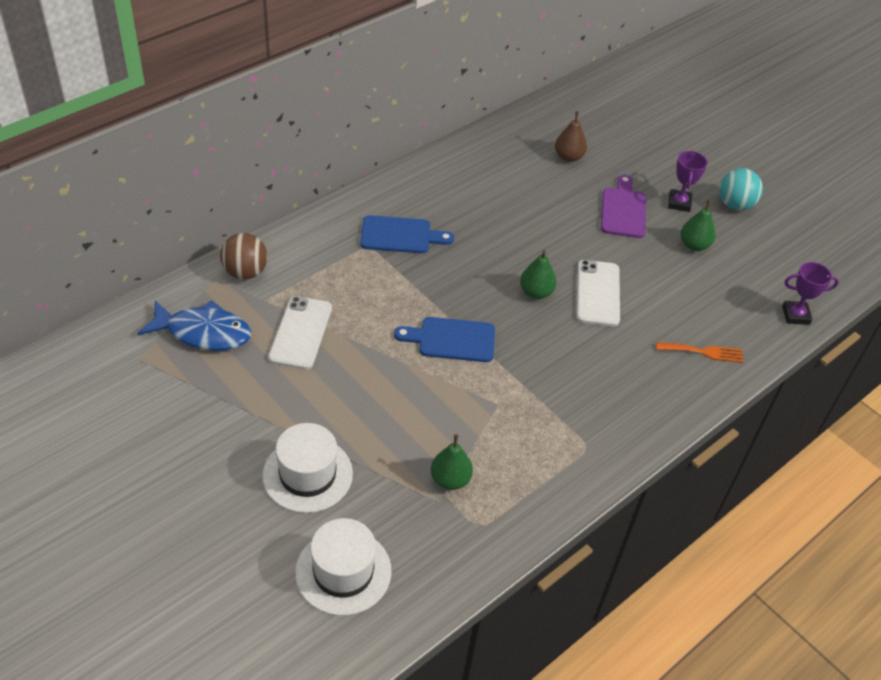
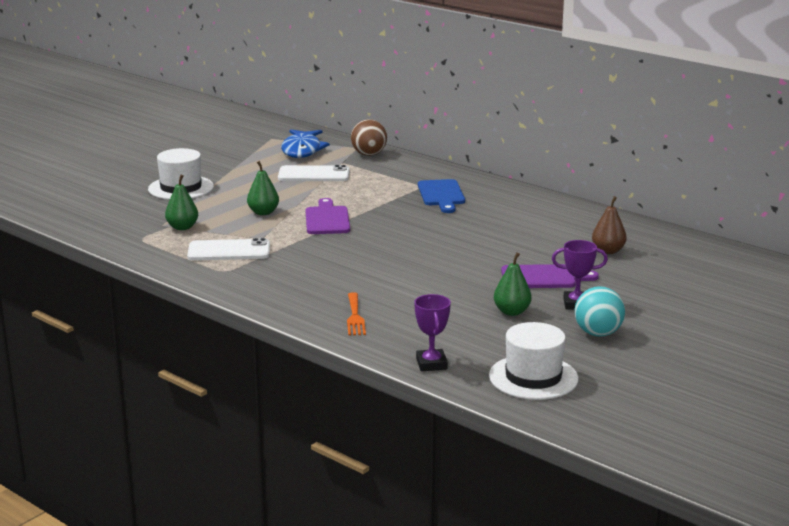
camera: 85 degrees right, 25 degrees down
(343, 571) = (101, 203): white hat -> white hat (533, 377)
(451, 340) = (327, 219): blue cutting board -> purple cutting board
(536, 292) = (399, 245): green pear -> green pear (263, 212)
(598, 293) = (412, 270): white phone -> white phone (229, 251)

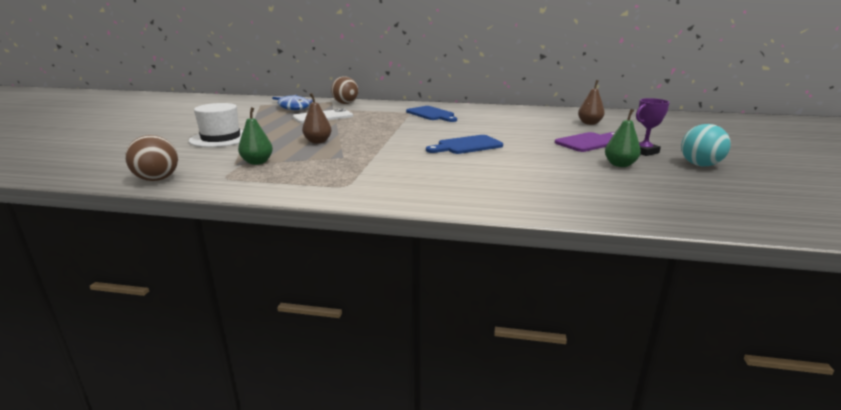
camera: 30 degrees left, 0 degrees up
(90, 228) = (157, 179): none -> brown ball
(229, 251) = (327, 170): white phone -> none
(263, 212) = (318, 142): green pear -> brown pear
(327, 219) = (376, 137): purple cutting board -> none
(355, 317) = (522, 194): orange fork -> none
(401, 251) = (467, 145): none -> blue cutting board
(431, 364) = (658, 215): purple trophy -> none
(533, 377) = (744, 204): white hat -> none

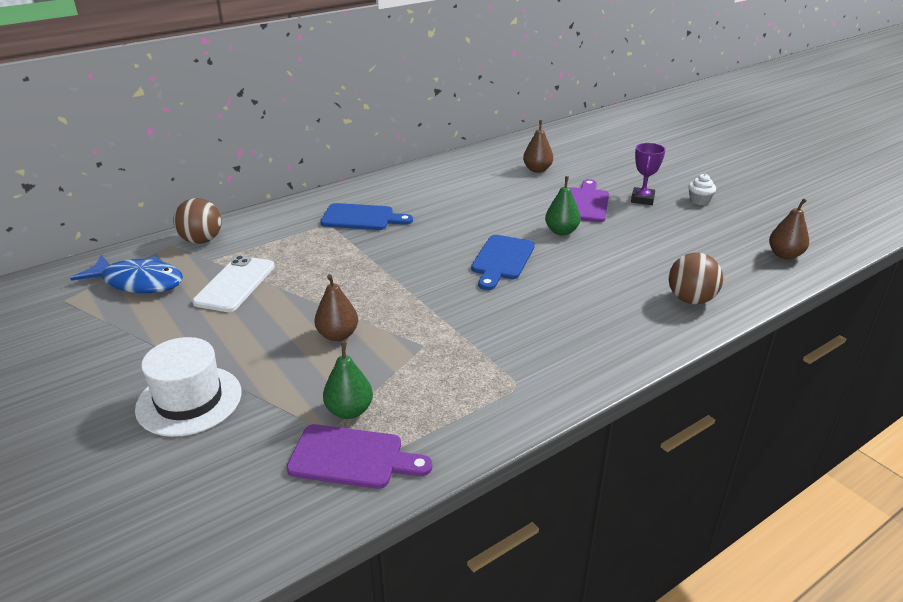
camera: 45 degrees left, 10 degrees up
(157, 179) = (296, 517): brown ball -> brown ball (690, 300)
(219, 174) = (352, 457): none -> purple cutting board
(620, 165) = (656, 227): green pear -> green pear (561, 231)
(700, 165) = (699, 201): turquoise ball -> white cupcake
(720, 211) = (785, 255): none -> brown pear

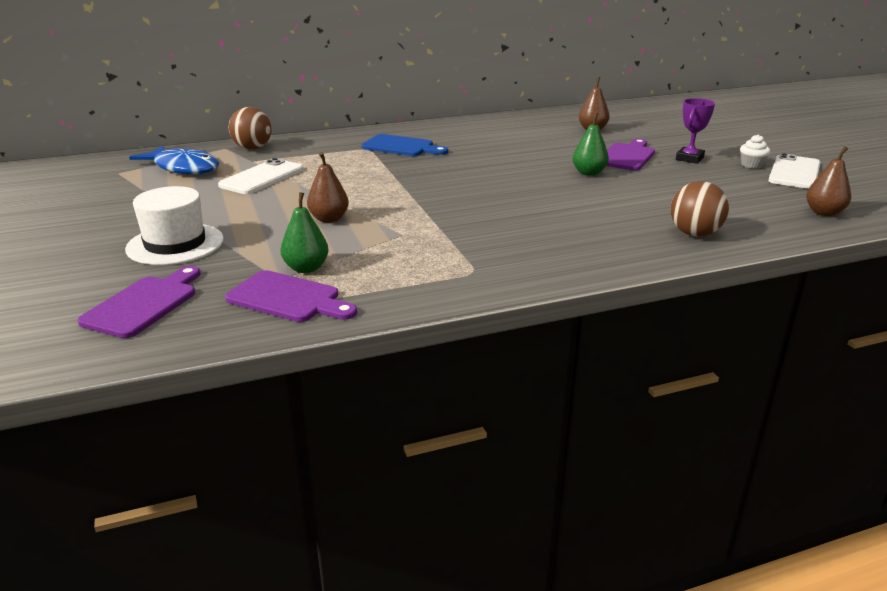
camera: 15 degrees right, 5 degrees down
(201, 496) = (144, 304): none -> purple cutting board
(502, 260) = (516, 186): blue cutting board -> none
(739, 206) = (794, 172): none -> white phone

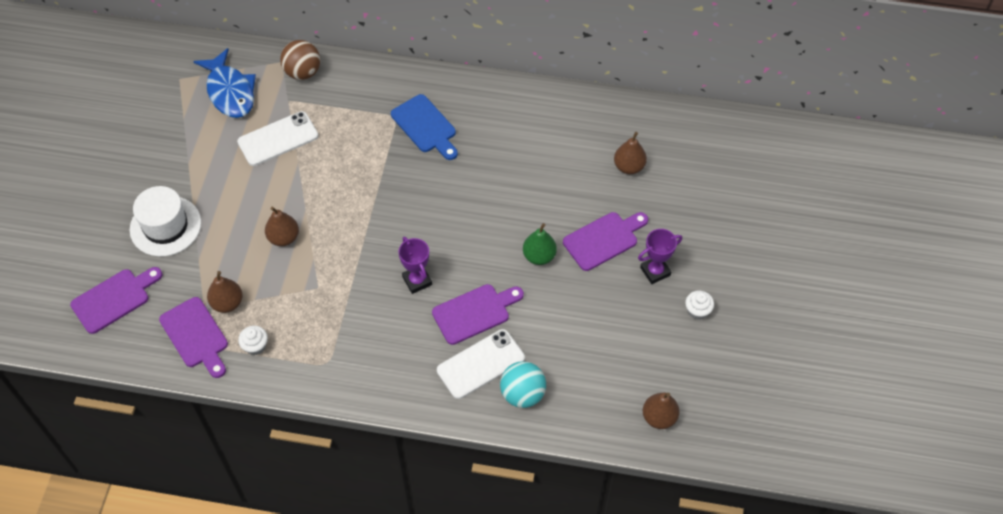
camera: 30 degrees right, 30 degrees up
(306, 268) = (227, 303): green pear -> brown pear
(374, 284) = (255, 346): none -> white cupcake
(500, 207) = (417, 281): none -> purple trophy
(579, 208) = (474, 312): none -> purple cutting board
(694, 234) = (522, 394): brown ball -> turquoise ball
(794, 172) = (719, 343): white phone -> white phone (480, 364)

